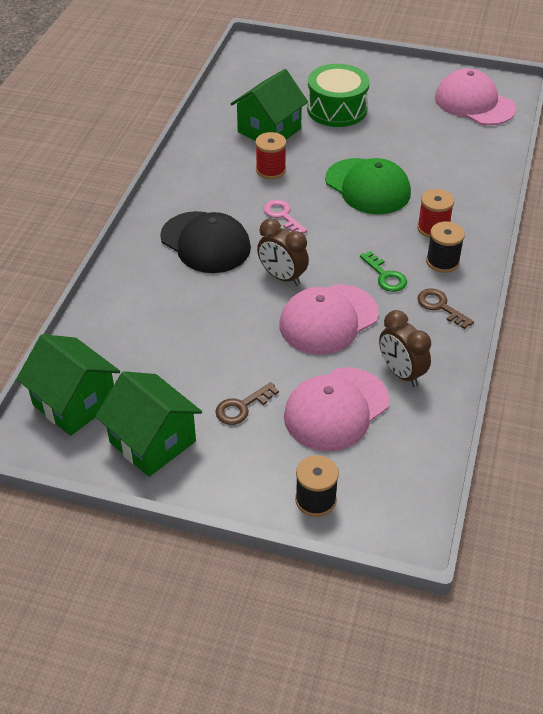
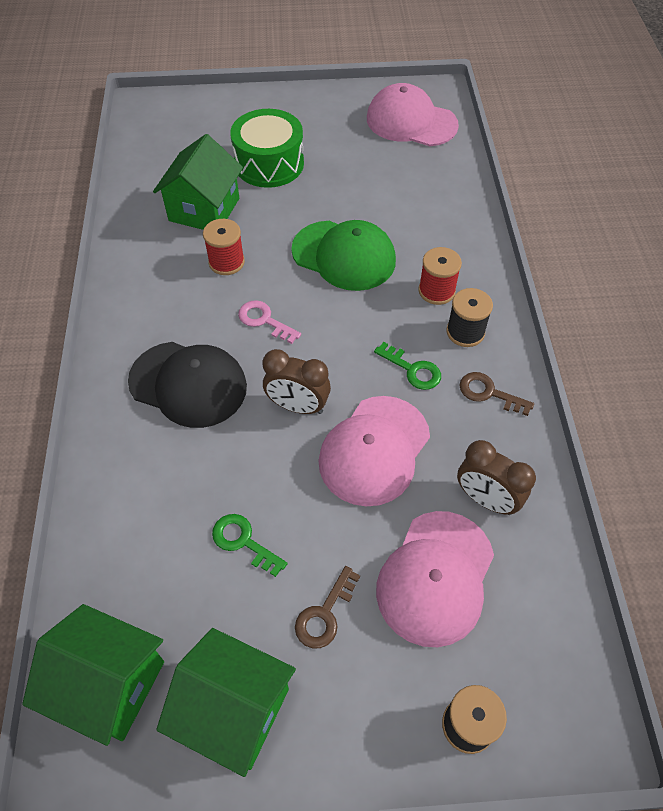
camera: 20 degrees left, 10 degrees up
(203, 349) = (243, 542): none -> green key

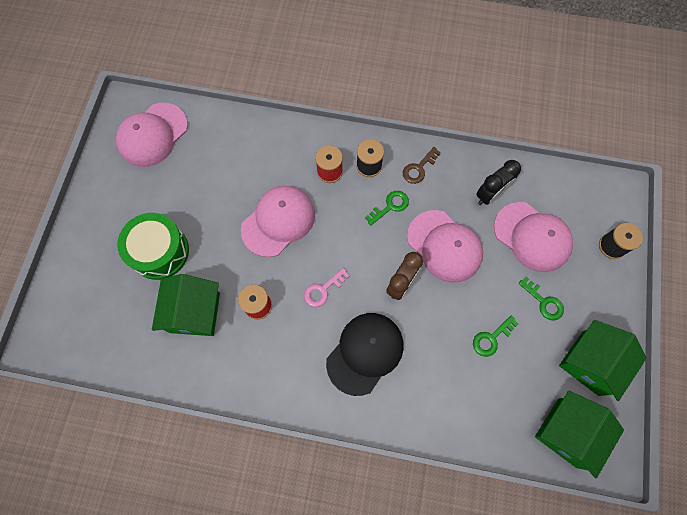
camera: 75 degrees left, 15 degrees up
(204, 209) = (194, 312): green house -> green house turned 60 degrees clockwise
(324, 614) = (543, 302): brown key -> green key
(344, 255) = (278, 221): green cap -> pink cap
(486, 499) = (490, 195): brown clock -> black clock

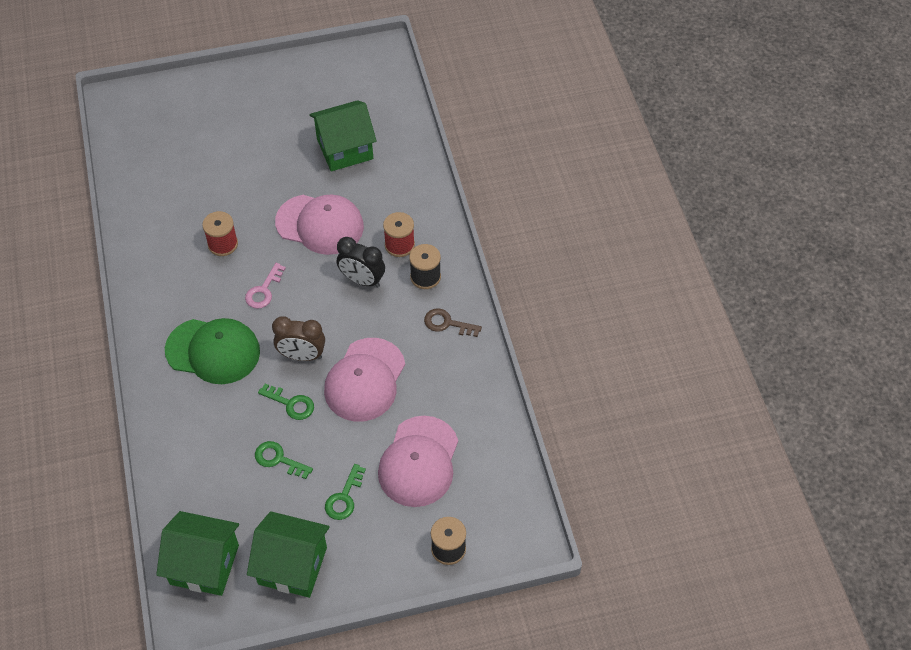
camera: 65 degrees right, 15 degrees down
(152, 135) = (362, 86): pink cap -> none
(160, 251) = (242, 146): green drum -> none
(194, 312) = (194, 198): green house -> green house (345, 149)
(323, 290) = (264, 290): pink key -> pink key turned 90 degrees counterclockwise
(365, 353) = (213, 351): black cap -> green cap
(390, 206) = (387, 313): green key -> green key (291, 404)
(490, 195) = (450, 403): black clock -> black clock (362, 280)

